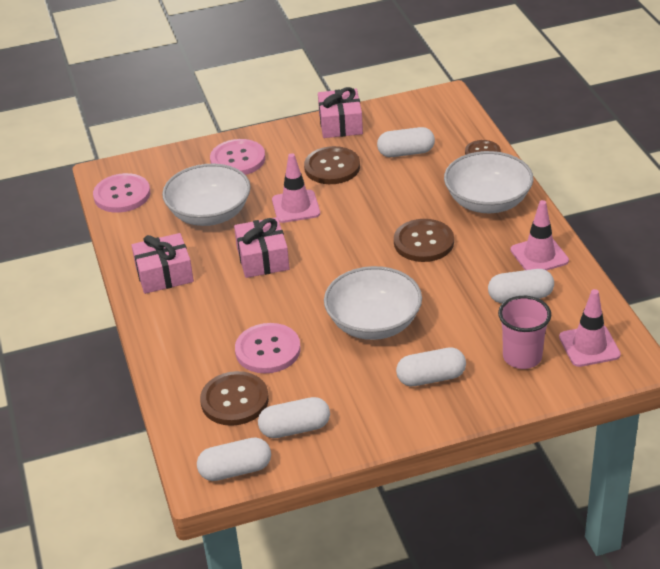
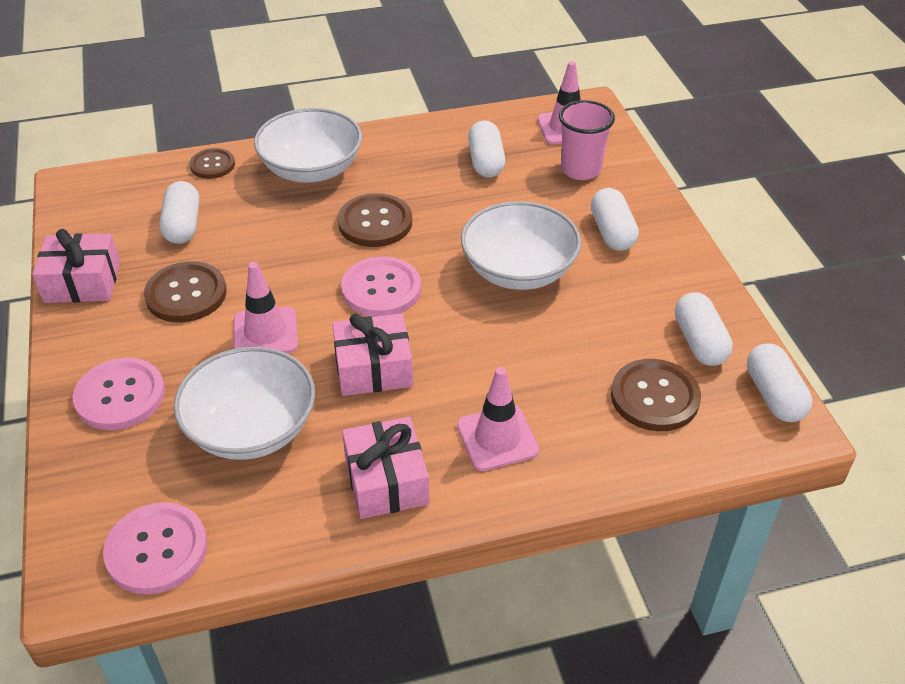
camera: 90 degrees left, 5 degrees up
(268, 350) = (562, 365): pink button -> pink button (381, 289)
(539, 255) = (419, 143): pink traffic cone -> pink traffic cone (497, 438)

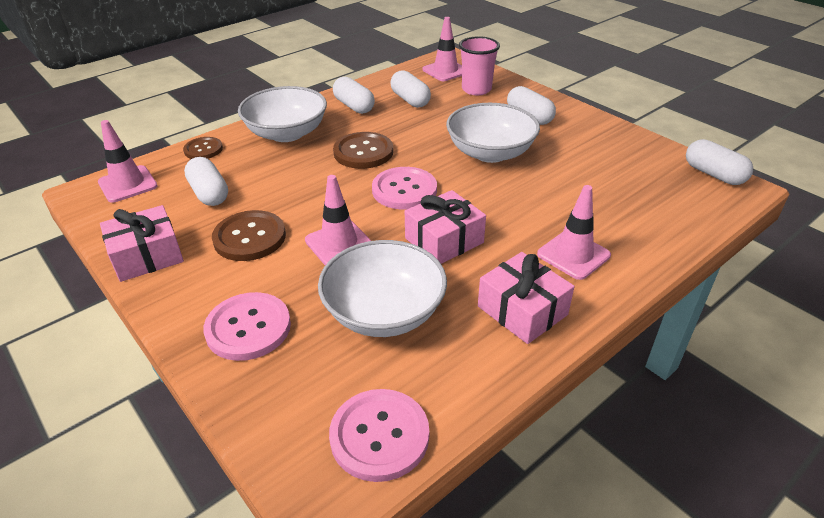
camera: 25 degrees left, 5 degrees down
(114, 188) = (128, 184): none -> pink traffic cone
(654, 397) = (647, 197): brown button -> none
(699, 342) = (641, 159): white capsule -> white capsule (354, 106)

